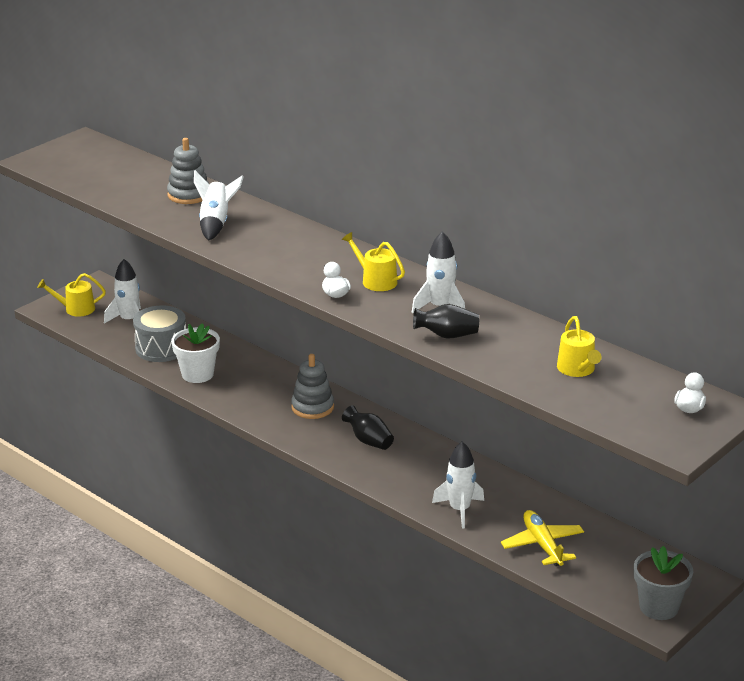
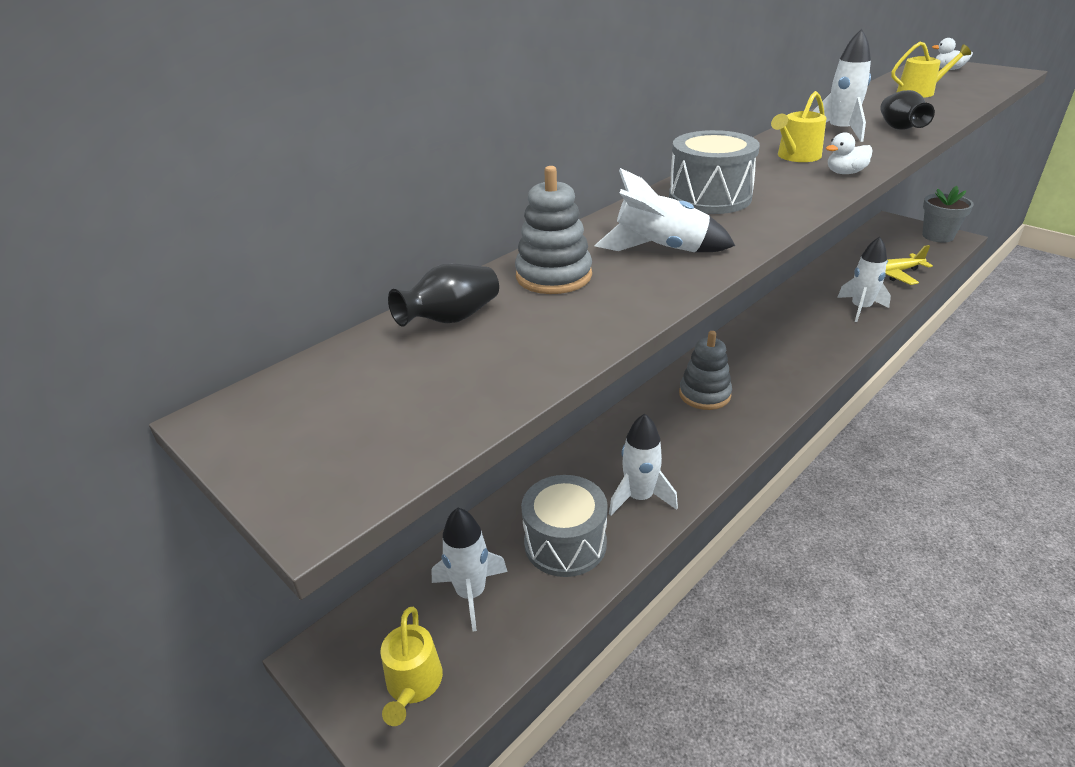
camera: 85 degrees left, 5 degrees up
(197, 374) = (639, 497): white flower pot -> white rocket
(294, 242) = (709, 197): none -> grey drum
(369, 441) = (762, 356): black vase -> black vase (451, 319)

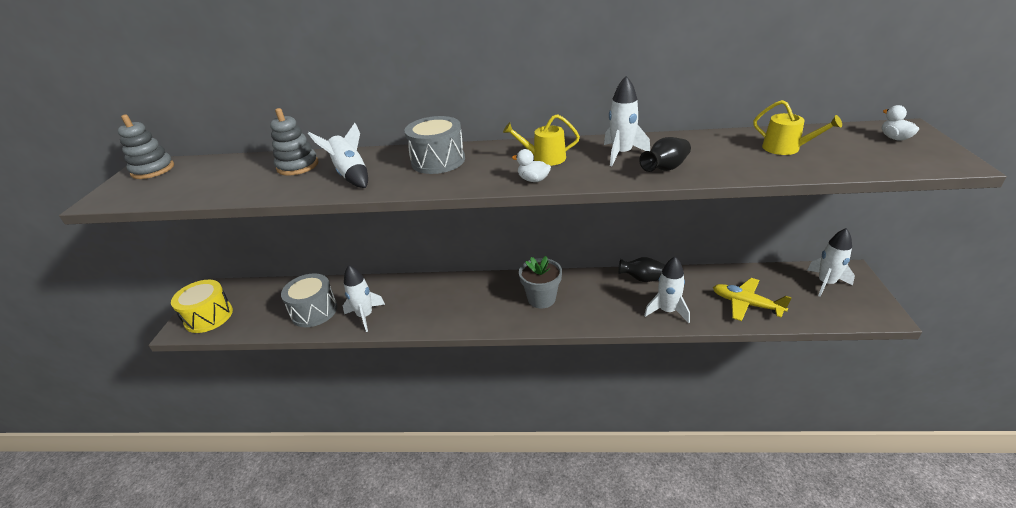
camera: 50 degrees right, 0 degrees up
(413, 684) = (209, 317): yellow watering can -> yellow drum
(451, 319) = (240, 165): black vase -> black vase (643, 279)
(471, 593) = (265, 303): white rocket -> white rocket (826, 283)
(704, 394) = (478, 295): grey stacking toy -> grey stacking toy (153, 170)
(937, 236) = (865, 303): grey flower pot -> grey flower pot (541, 299)

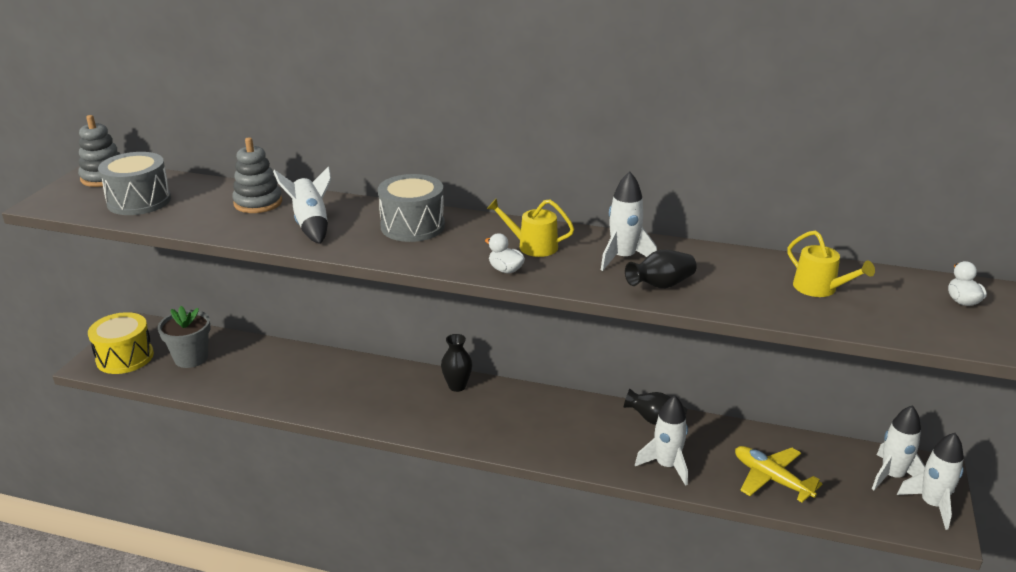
camera: 10 degrees right, 5 degrees down
(314, 311) = (244, 376): grey drum -> grey drum (139, 201)
(365, 316) = (301, 394): white rocket -> white rocket (931, 504)
(486, 284) = (457, 386): none -> black vase
(541, 299) = (517, 418): grey flower pot -> grey flower pot (191, 358)

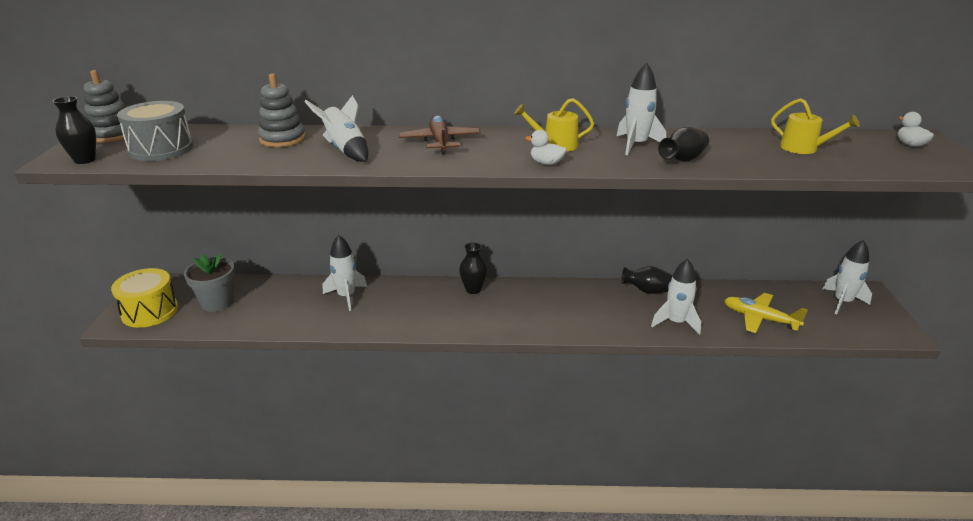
camera: 15 degrees left, 0 degrees up
(66, 206) = (85, 160): none -> black vase
(412, 226) = (440, 142): grey drum -> brown plane
(931, 504) = (882, 317): white rocket -> white rocket (346, 296)

